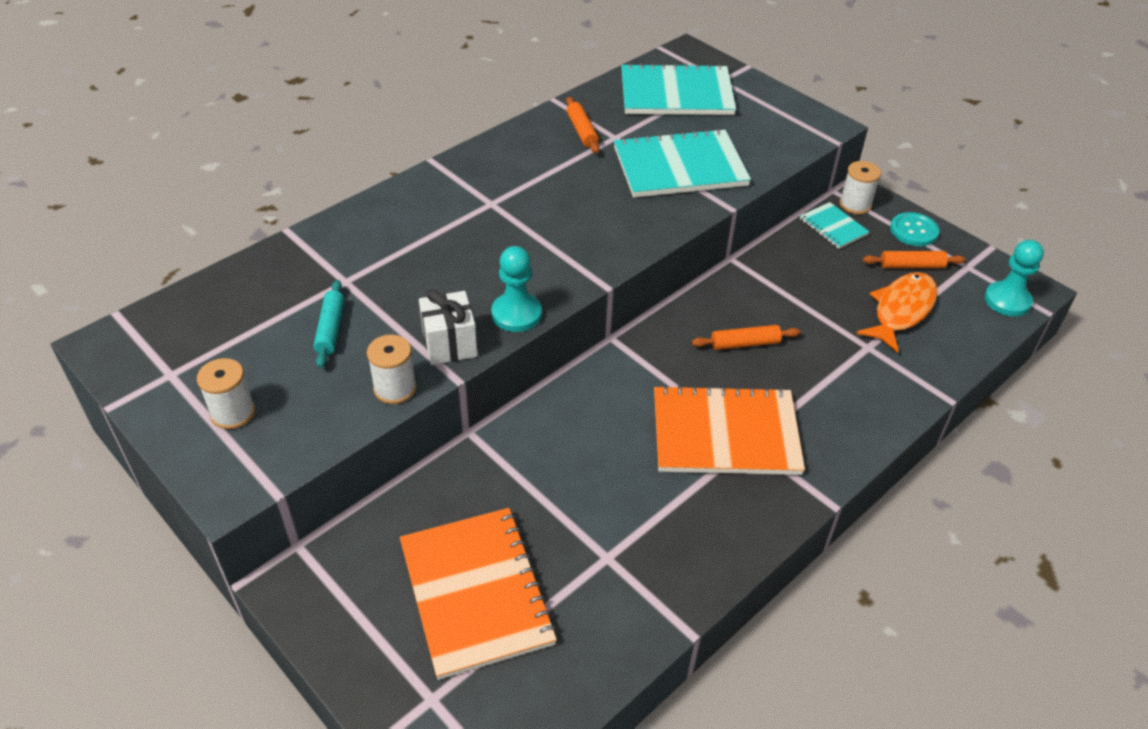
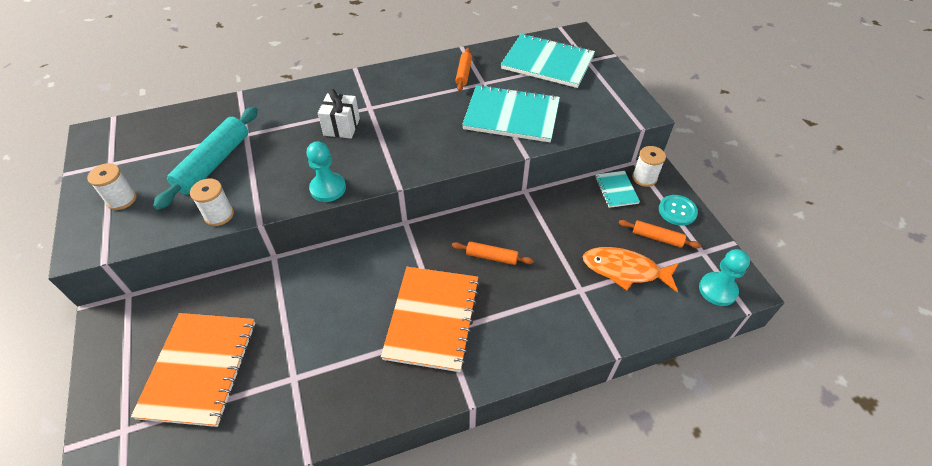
camera: 25 degrees right, 5 degrees up
(330, 329) = (214, 163): turquoise rolling pin -> turquoise rolling pin, size x1.87
(449, 344) = (273, 195): white gift -> white gift (342, 127)
(725, 433) = (432, 319): orange notebook -> orange notebook turned 75 degrees clockwise
(901, 311) = (625, 270): orange fish -> orange fish turned 135 degrees counterclockwise

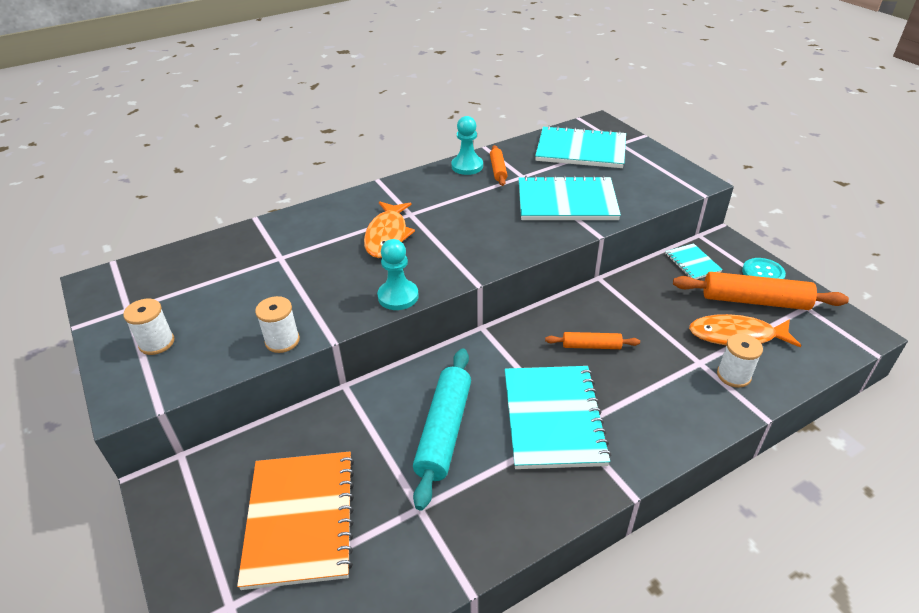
camera: 10 degrees left, 10 degrees down
(214, 163) = (254, 291): turquoise rolling pin -> turquoise rolling pin (444, 431)
(342, 127) = (387, 236): white gift -> orange fish
(432, 319) = (553, 418): orange notebook -> turquoise notebook
(644, 178) = (715, 248): white spool -> white spool (733, 375)
(657, 238) = (754, 301): orange rolling pin -> orange rolling pin, size x1.87
(717, 290) = (838, 339): turquoise pawn -> turquoise pawn (467, 166)

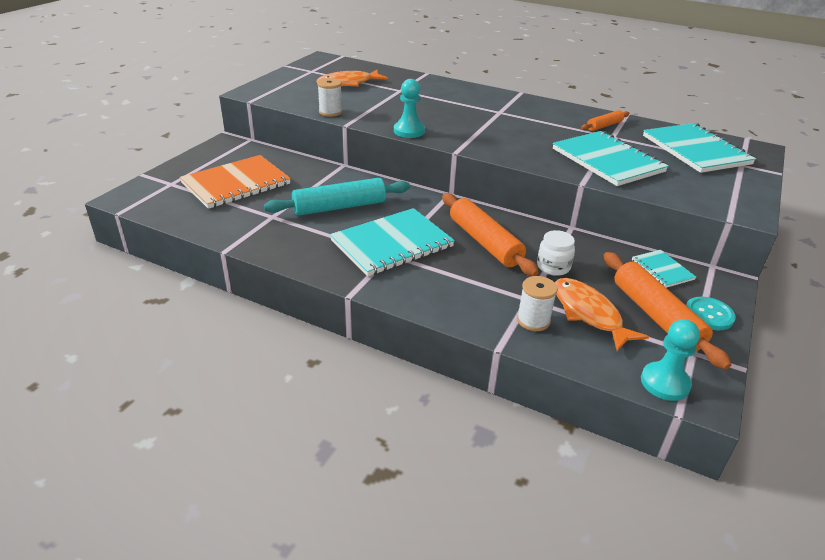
camera: 55 degrees right, 5 degrees down
(157, 343) = (294, 85): white spool -> none
(387, 236) = (465, 111): orange fish -> orange fish (348, 83)
(467, 166) = (589, 114): turquoise pawn -> turquoise pawn (665, 383)
(591, 346) = (485, 242): orange rolling pin -> orange rolling pin, size x1.87
(657, 321) = (553, 267): none -> white jar
(692, 263) = (662, 270): turquoise notebook -> turquoise notebook turned 60 degrees counterclockwise

